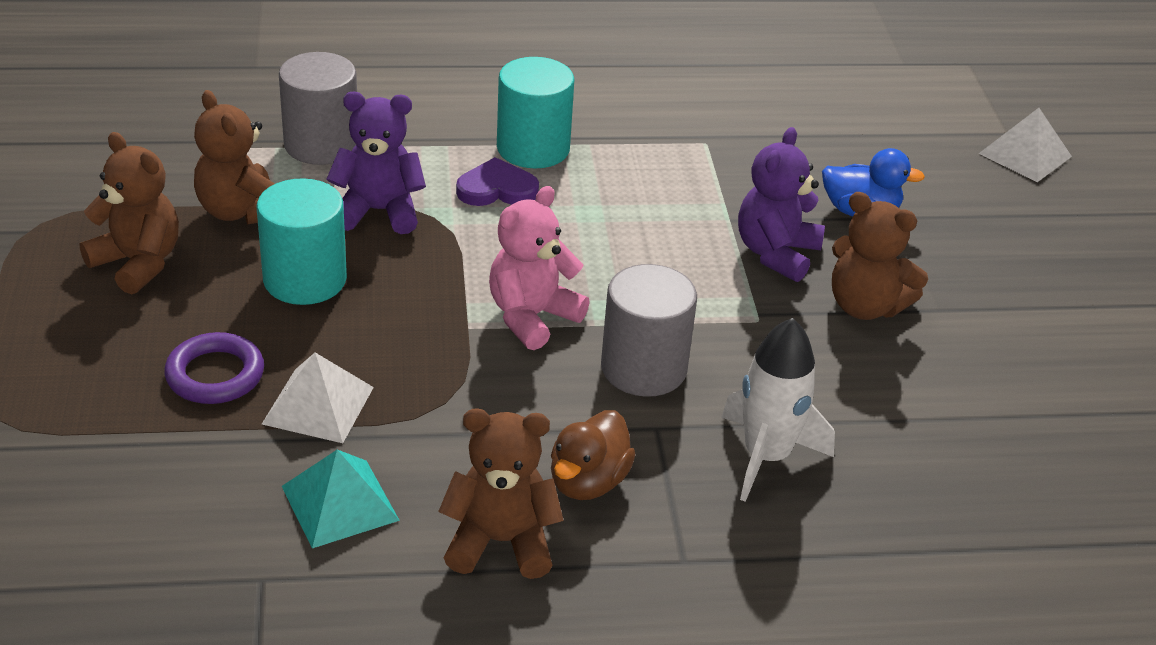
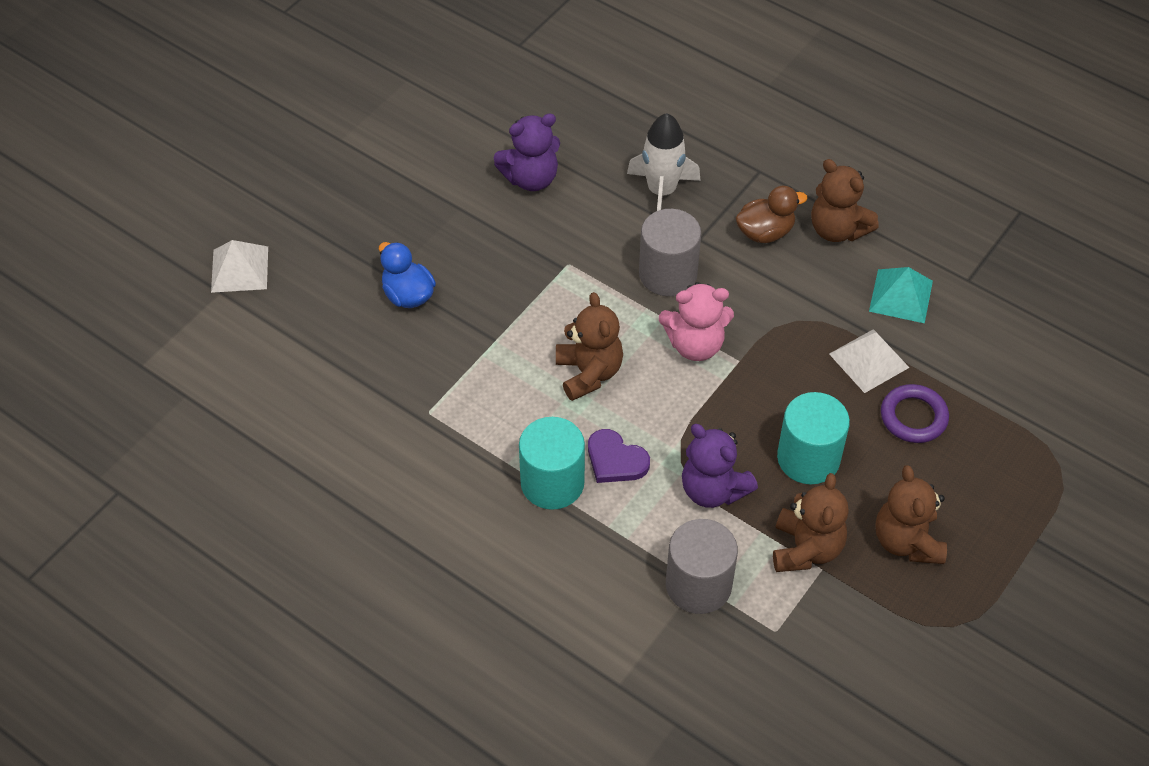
camera: 135 degrees left, 15 degrees up
(776, 253) = (500, 298): purple teddy bear -> purple teddy bear (531, 178)
(865, 306) = (497, 235): brown teddy bear -> brown teddy bear (589, 373)

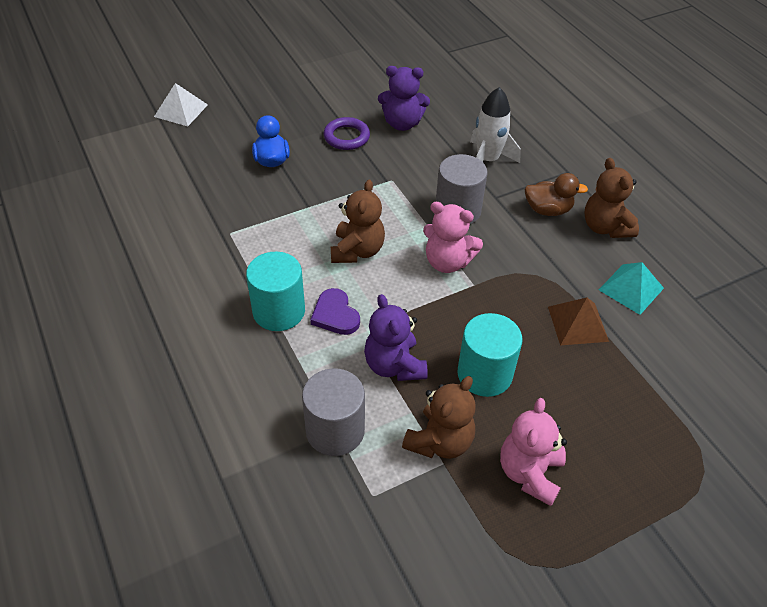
camera: 25 degrees right, 5 degrees down
(869, 360) = (578, 323): white pyramid -> brown pyramid
(907, 541) = (529, 473): brown teddy bear -> pink teddy bear
(913, 417) = (591, 379): purple ring -> purple ring (346, 137)

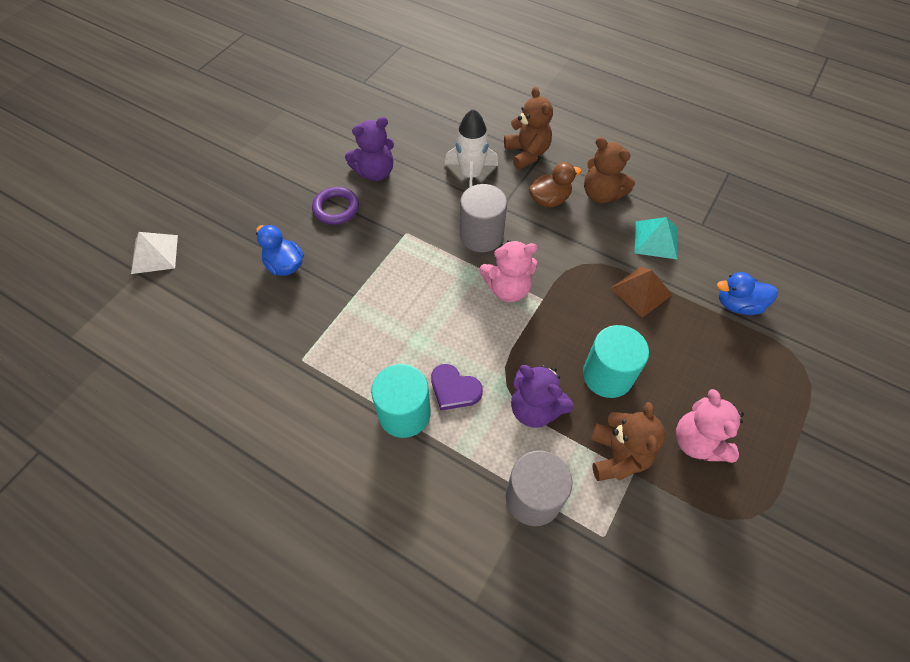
camera: 30 degrees left, 10 degrees up
(357, 251) = (427, 317): brown teddy bear -> brown teddy bear (527, 153)
(674, 383) = (738, 304): none -> blue duck

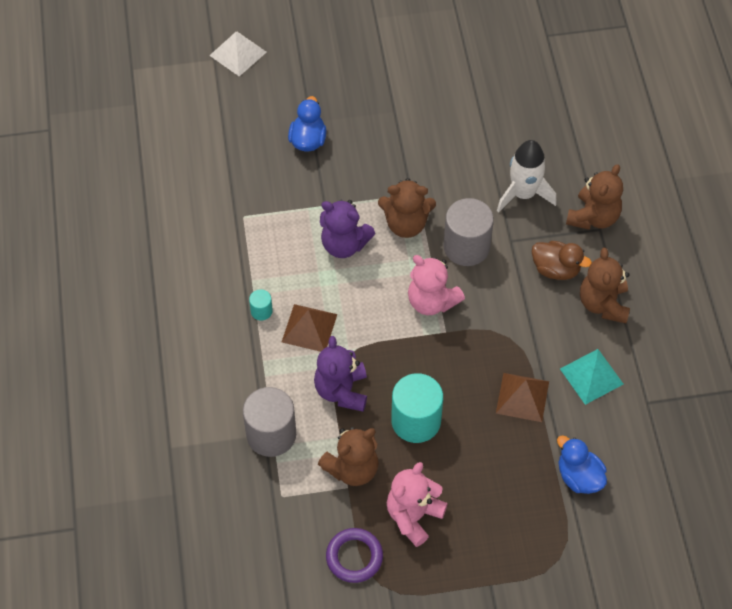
camera: 50 degrees right, 0 degrees up
(336, 208) = (392, 129): purple ring -> purple ring (354, 557)
(375, 172) = (455, 125): purple teddy bear -> purple teddy bear (344, 244)
(404, 413) = (261, 311): turquoise cylinder -> turquoise cylinder, size x0.46
(425, 257) = (406, 224): none -> brown teddy bear
(454, 389) = (309, 328): purple heart -> brown pyramid

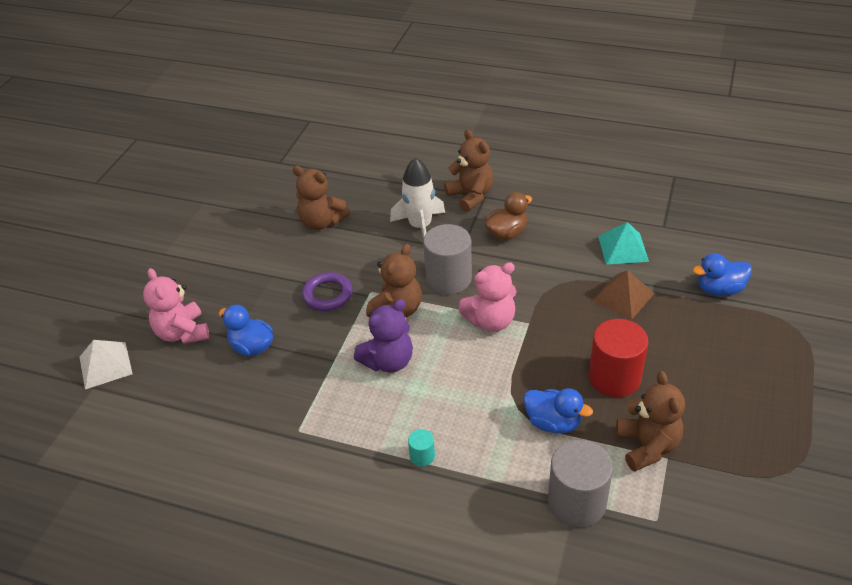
camera: 60 degrees left, 15 degrees down
(309, 328) = (466, 423): brown pyramid -> none
(342, 391) = (553, 422): purple teddy bear -> blue duck
(354, 557) = (752, 481): purple ring -> purple ring (327, 295)
(413, 516) = (720, 416): pink teddy bear -> pink teddy bear (182, 333)
(416, 421) = (614, 377): turquoise cylinder -> red cylinder
(603, 304) = (557, 218): brown teddy bear -> brown teddy bear (322, 222)

